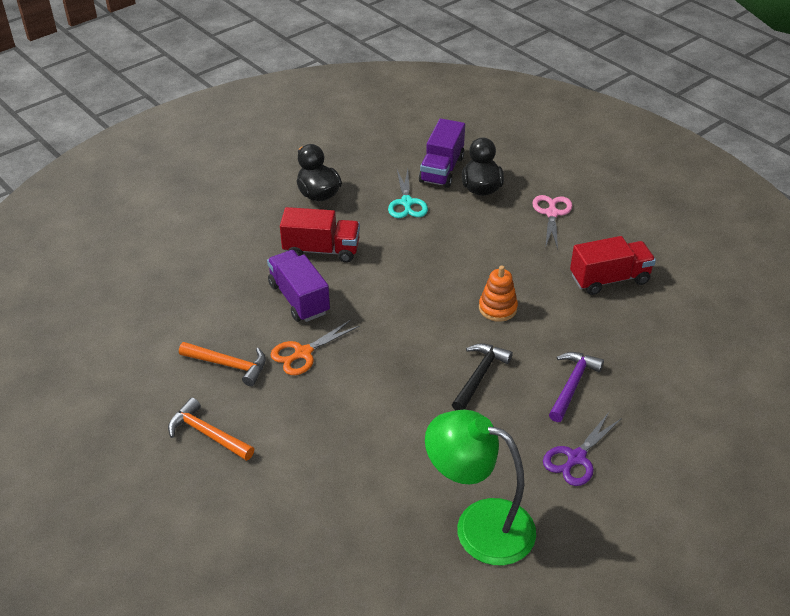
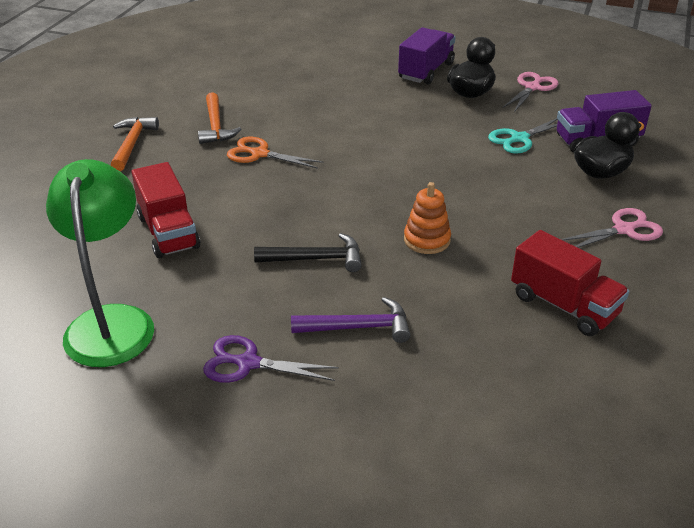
camera: 60 degrees right, 5 degrees down
(299, 299) = (325, 130): purple truck -> purple truck (426, 71)
(321, 250) = (399, 119): red truck -> red truck (168, 232)
(340, 160) = (532, 87): none -> pink scissors

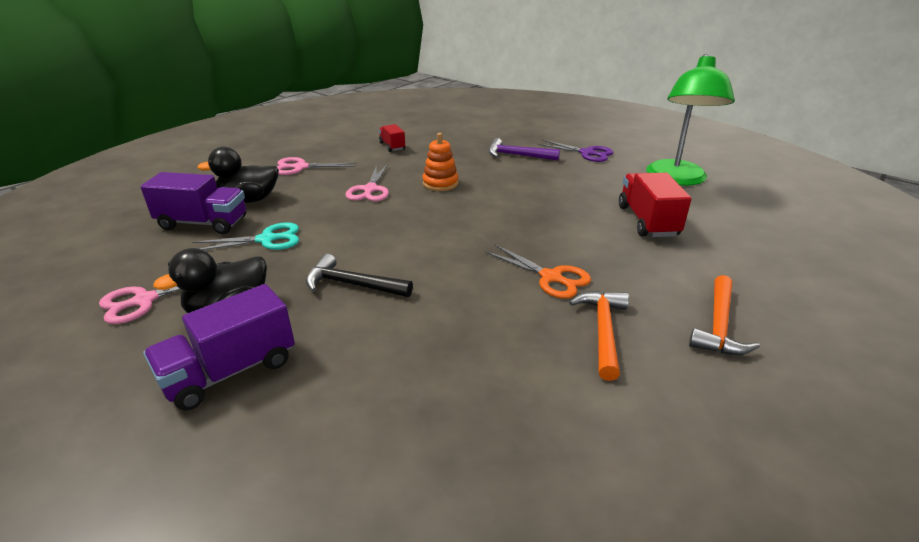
camera: 160 degrees left, 5 degrees down
(316, 259) = (528, 186): black hammer -> black hammer (352, 284)
(497, 212) = (370, 189): none -> pink scissors
(563, 305) = (392, 146): red truck -> red truck, size x0.57

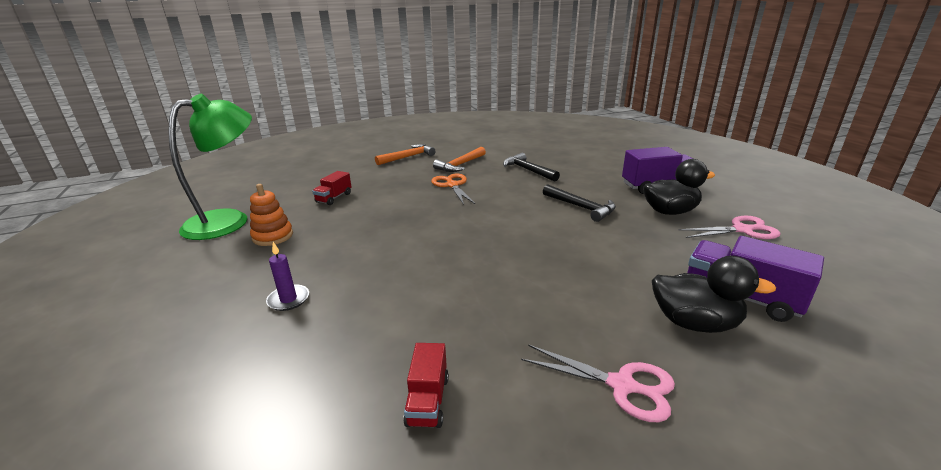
camera: 150 degrees left, 5 degrees down
(267, 239) = (654, 257): turquoise scissors -> none
(370, 189) = (526, 294): pink scissors -> none
(440, 183) = (438, 279): orange stacking toy -> orange stacking toy (272, 236)
(475, 352) = (528, 170): none -> black hammer
(517, 155) = (288, 299): purple hammer -> purple candle
(587, 153) = (213, 276): purple scissors -> none
(647, 221) = (334, 198): red truck -> red truck, size x0.57

